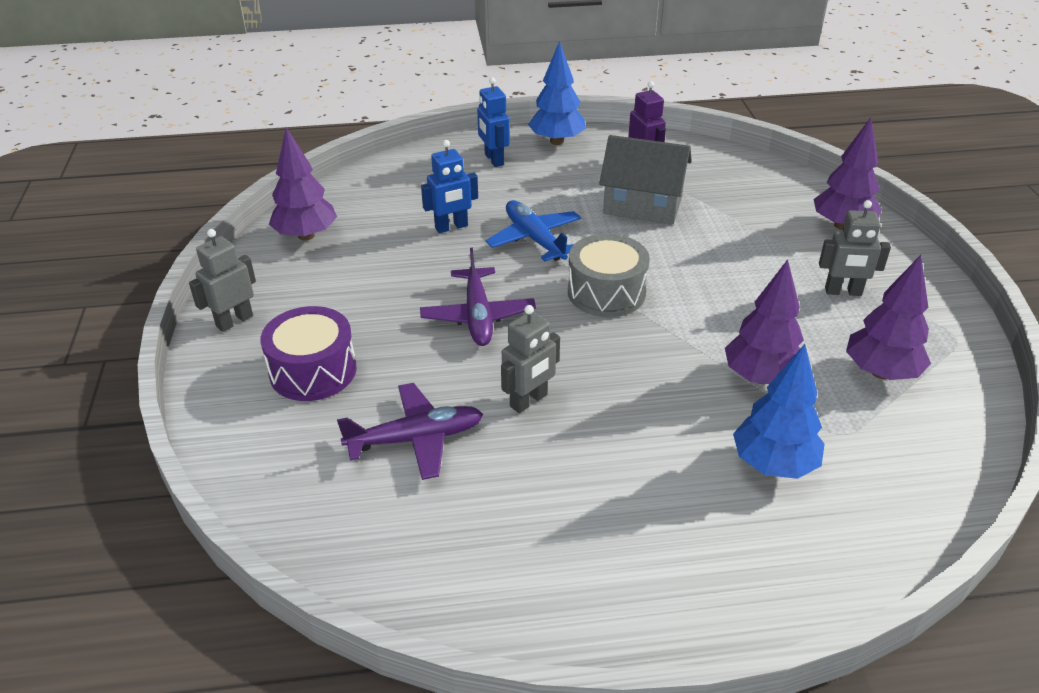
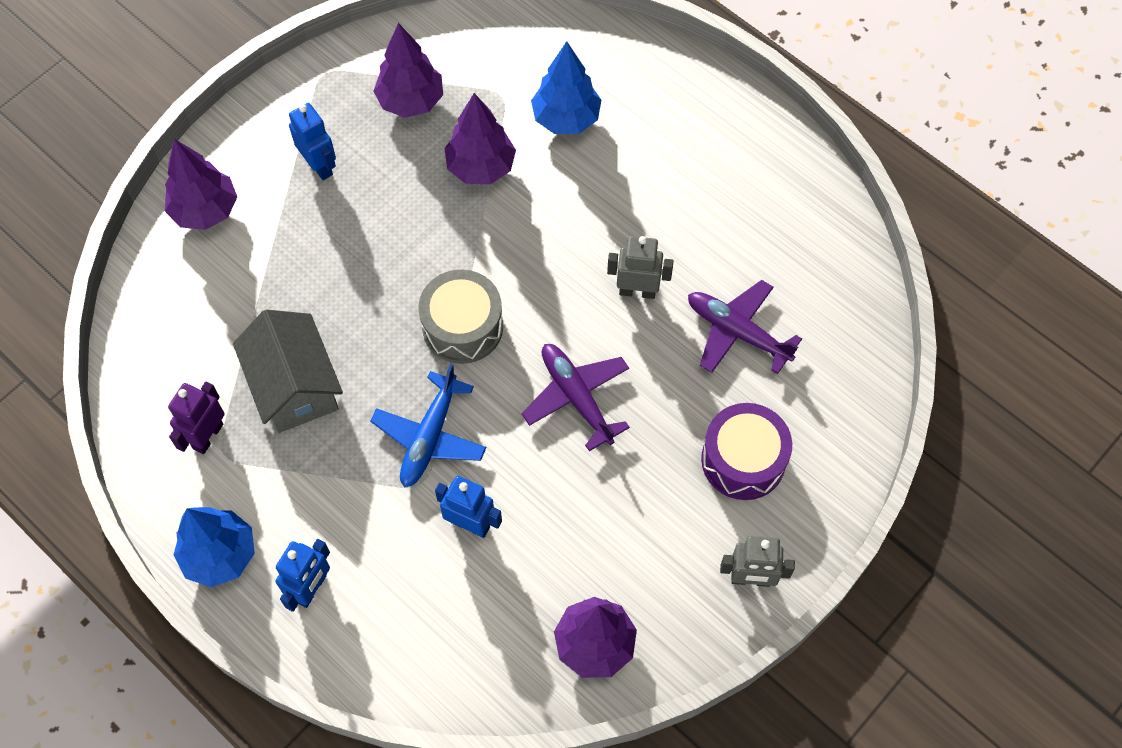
camera: 130 degrees left, 25 degrees up
(478, 316) = (576, 397): purple plane -> purple plane turned 75 degrees counterclockwise
(843, 292) = (319, 165): grey robot -> blue robot

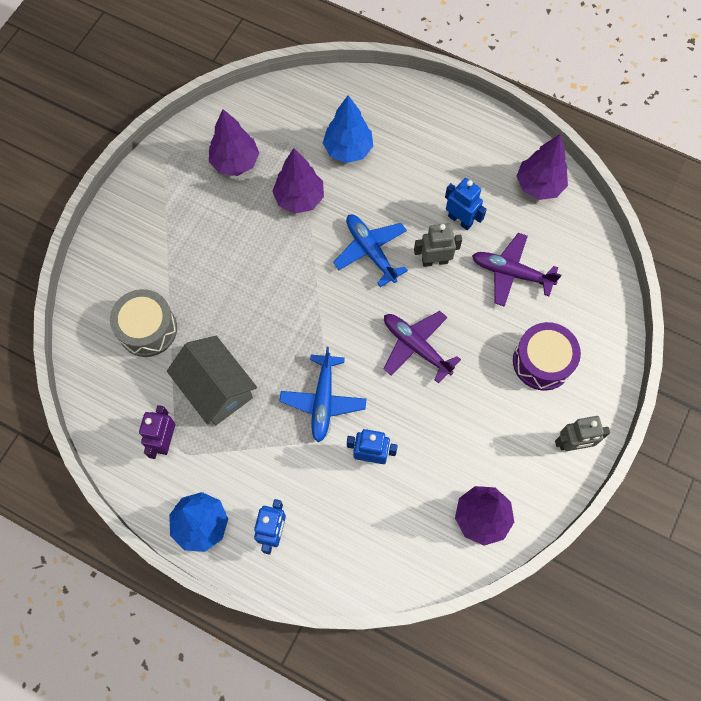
camera: 15 degrees left, 5 degrees up
(205, 210) = (112, 277): purple tree -> purple tree (539, 185)
(319, 165) = (184, 224): blue robot -> blue robot (460, 220)
(462, 326) = (322, 316): grey drum -> grey drum (147, 329)
(554, 258) = (370, 251): none -> blue plane

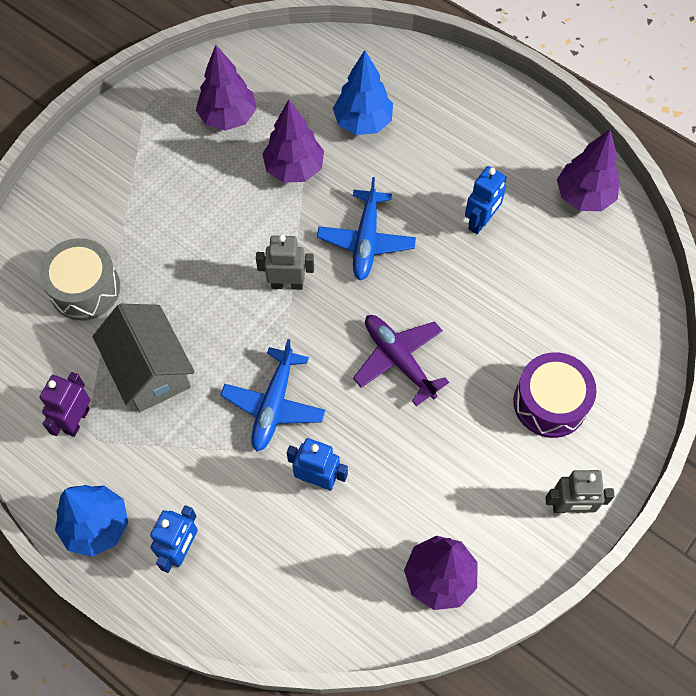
camera: 10 degrees right, 5 degrees down
(370, 251) = (366, 241): blue plane -> blue plane turned 150 degrees counterclockwise
(434, 261) = (441, 264): grey robot -> grey robot (287, 284)
(460, 220) = (481, 221): blue robot -> blue robot turned 75 degrees clockwise
(511, 273) = (531, 292): purple plane -> none

